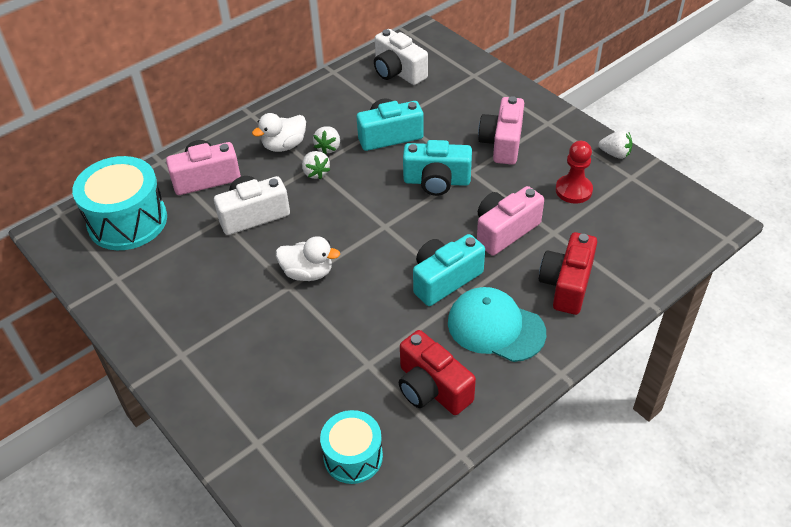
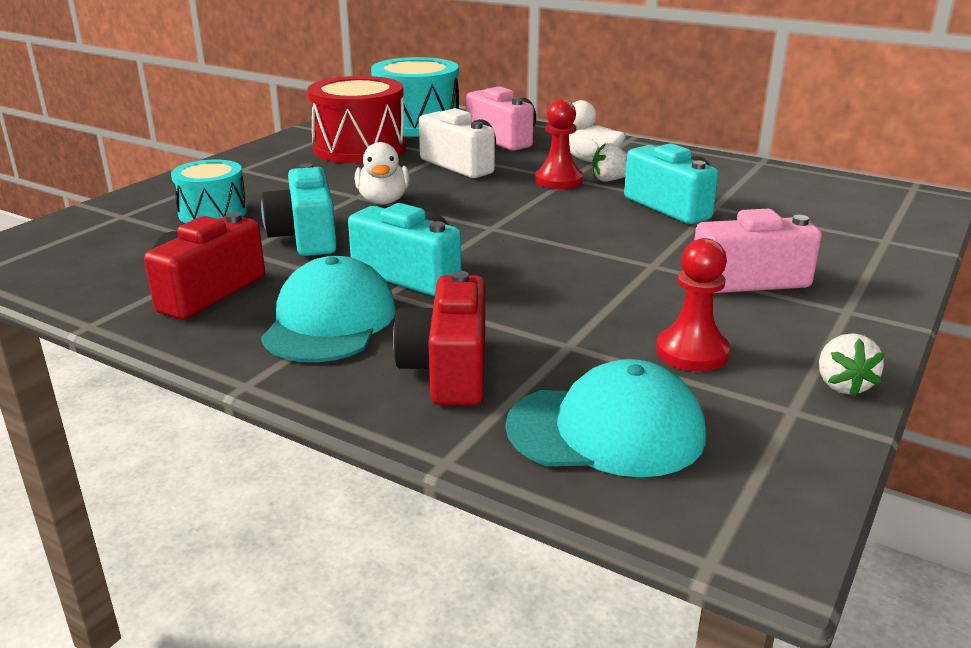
camera: 70 degrees right, 20 degrees down
(173, 269) = (359, 148): none -> red drum
(316, 173) = (558, 180): white strawberry -> red pawn
(353, 456) = (95, 262): turquoise drum -> turquoise drum (213, 213)
(398, 72) = (815, 194): white camera -> none
(437, 181) = (608, 246): turquoise camera -> turquoise camera (306, 237)
(505, 231) = (541, 305): pink camera -> none
(566, 285) = (448, 370): red camera -> red camera turned 90 degrees counterclockwise
(635, 241) = (606, 430): none -> turquoise cap

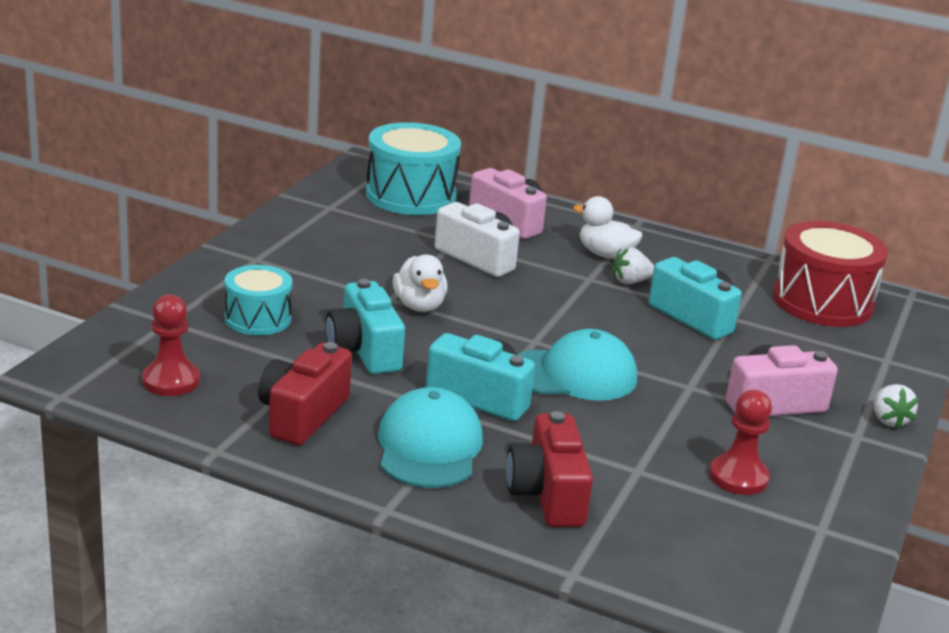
camera: 10 degrees left, 0 degrees up
(359, 148) = (365, 231): red drum -> red drum (822, 302)
(558, 180) = (580, 281): red pawn -> red pawn (171, 381)
(606, 430) = (686, 547): turquoise cap -> turquoise cap (574, 374)
(842, 385) = (857, 507): white strawberry -> white strawberry (888, 420)

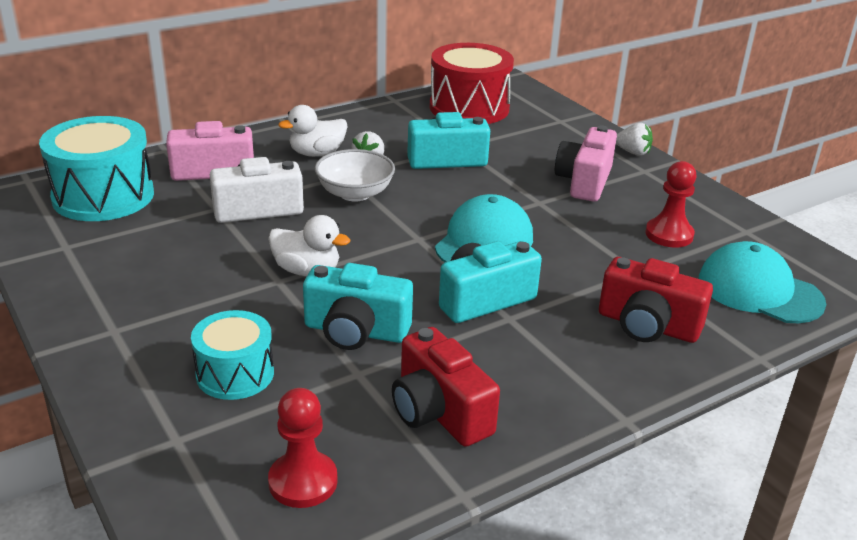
camera: 55 degrees left, 5 degrees up
(429, 446) = (542, 357): turquoise cap -> turquoise cap (759, 290)
(565, 291) = (355, 193): none -> white bowl

